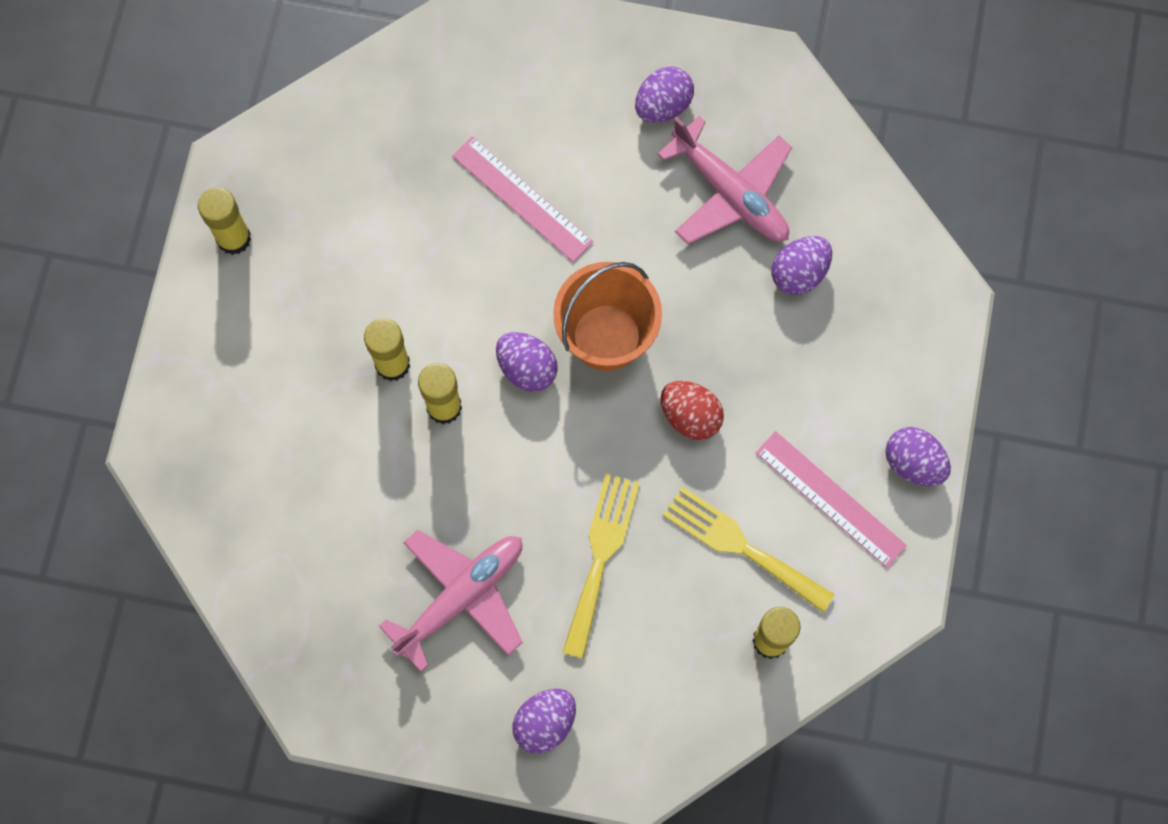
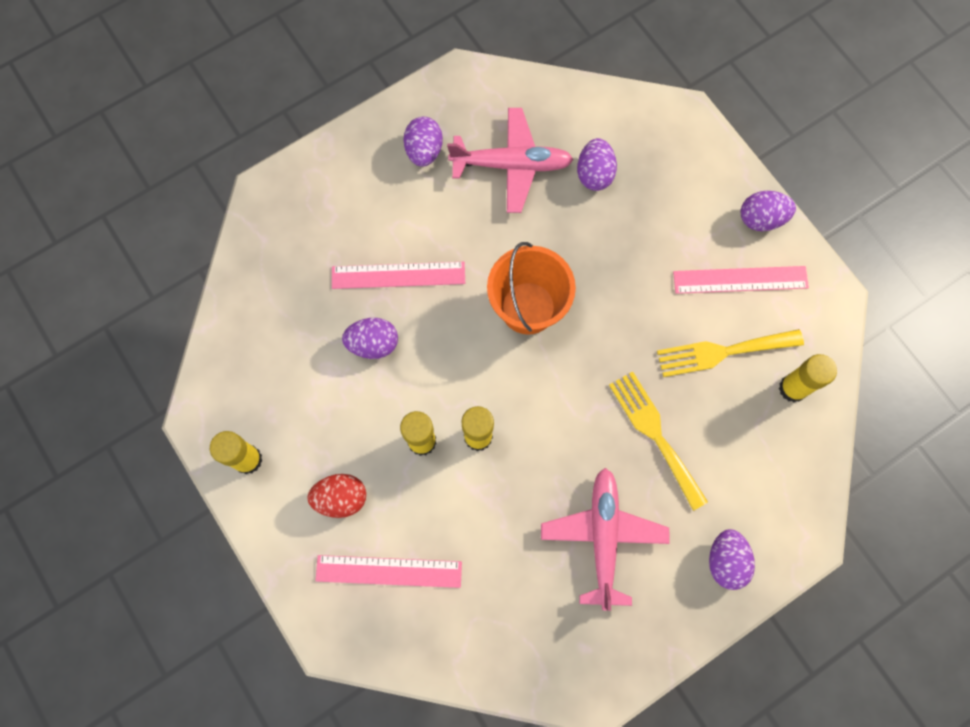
camera: 45 degrees left, 0 degrees up
(254, 445) = (389, 571): none -> pink ruler
(527, 368) = (502, 368): purple egg -> purple egg (373, 344)
(690, 416) = (620, 307): red egg -> red egg (341, 498)

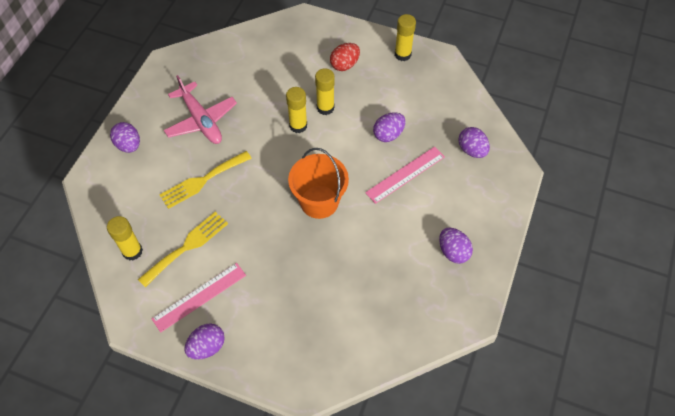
camera: 145 degrees right, 15 degrees down
(389, 571) = (298, 52): pink ruler -> none
(512, 165) = (393, 278): pink plane -> none
(594, 174) = (337, 306): purple egg -> purple egg (472, 150)
(655, 434) = (202, 181): yellow fork -> yellow fork turned 120 degrees clockwise

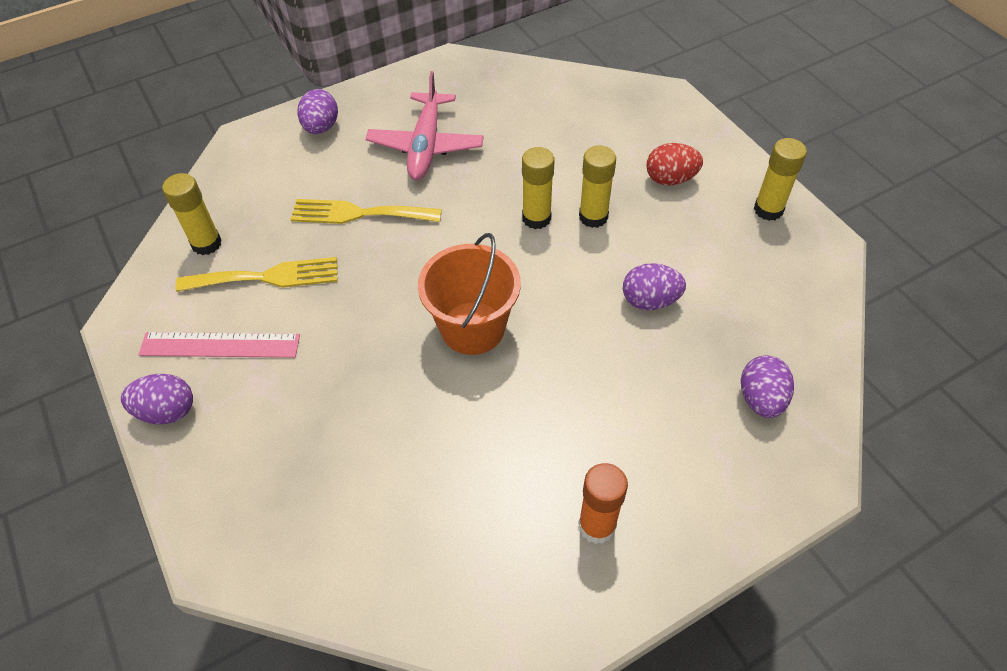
camera: 40 degrees right, 5 degrees down
(405, 174) = (625, 369): pink ruler -> none
(453, 252) = (597, 526): purple egg -> orange glue stick

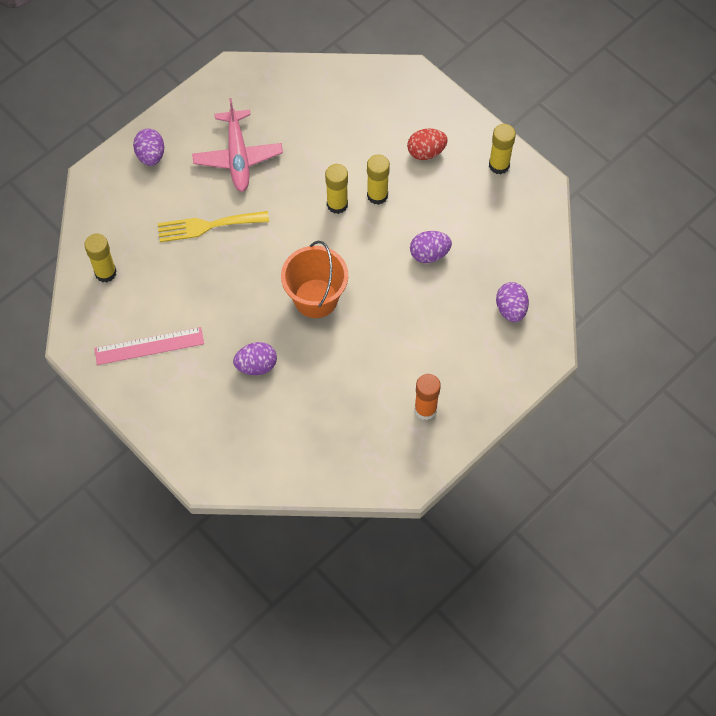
camera: 15 degrees left, 10 degrees up
(167, 411) = (134, 398): purple egg -> purple egg (256, 365)
(267, 277) = (160, 290): yellow fork -> none

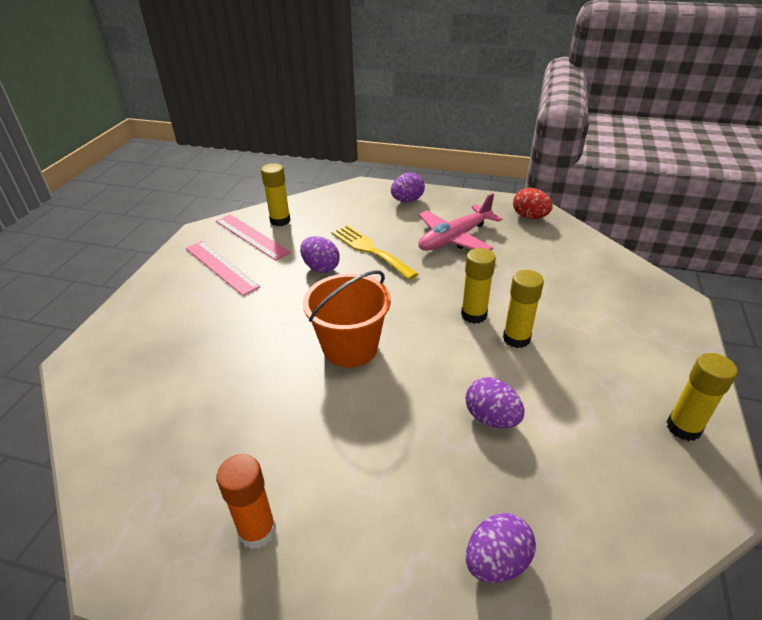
camera: 60 degrees right, 25 degrees down
(116, 306) = (251, 236): none -> pink ruler
(256, 365) = (237, 339): purple egg -> purple egg (321, 268)
(426, 152) = (612, 352): red egg -> red egg (530, 217)

